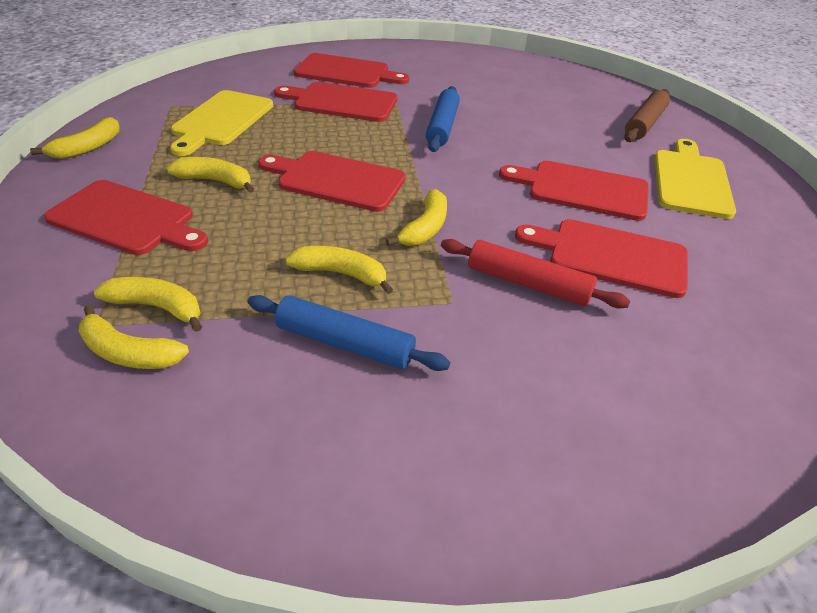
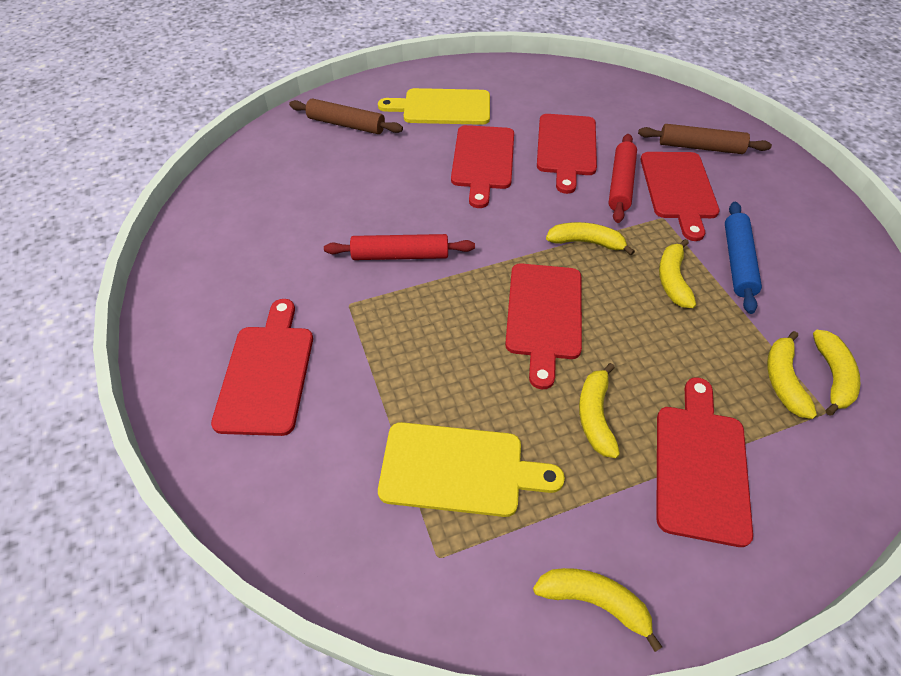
camera: 100 degrees left, 10 degrees up
(341, 102) = (366, 355): red cutting board -> red cutting board (679, 189)
(442, 127) = (400, 255): blue rolling pin -> red rolling pin
(621, 406) = (700, 147): none -> brown rolling pin

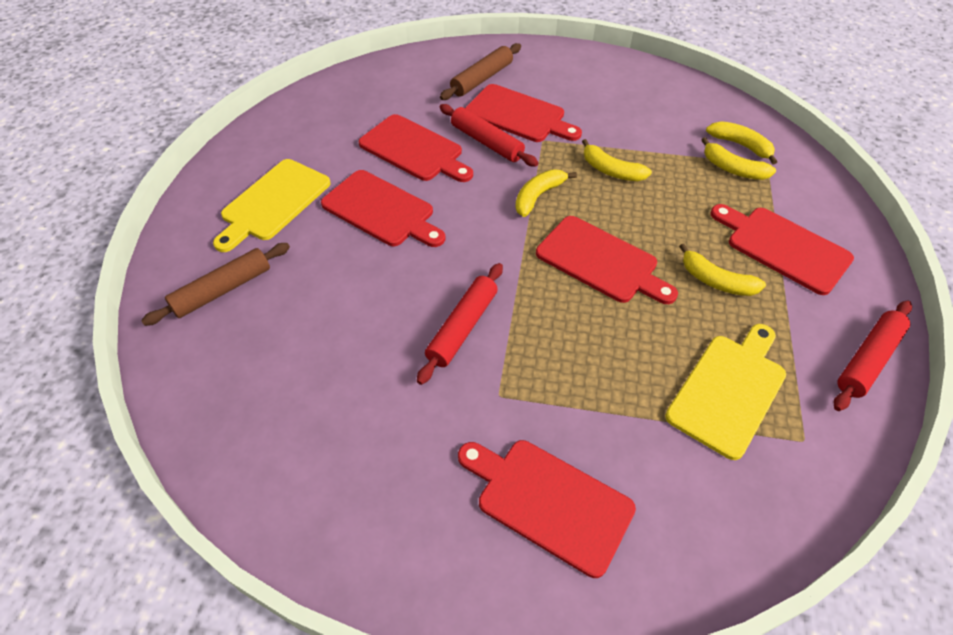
camera: 60 degrees left, 0 degrees up
(594, 601) = (868, 360): yellow banana -> red rolling pin
(737, 262) = (616, 129): blue rolling pin -> none

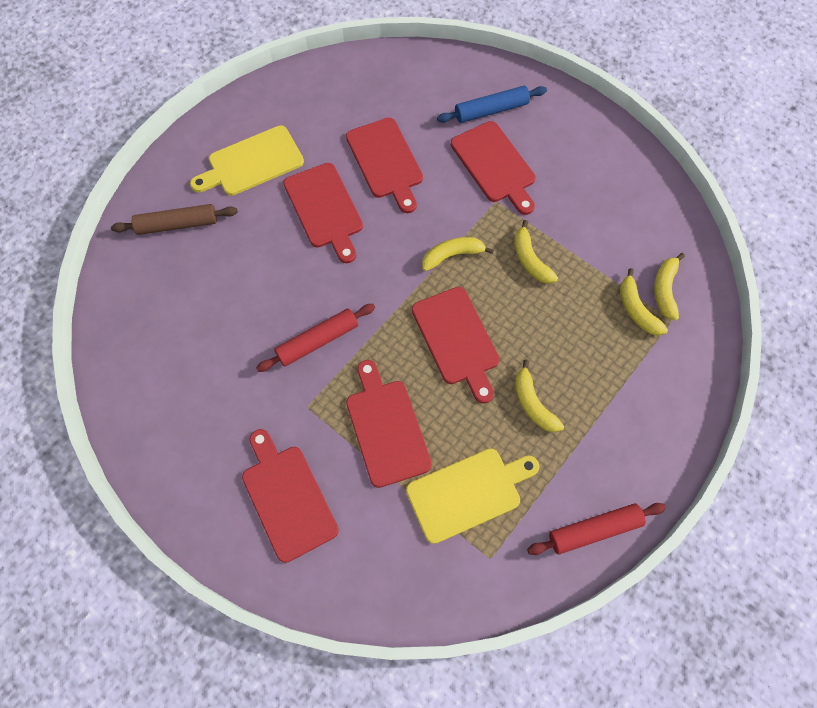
camera: 30 degrees right, 15 degrees up
(481, 79) = (491, 110): brown rolling pin -> blue rolling pin
(487, 142) = (448, 181): red rolling pin -> none
(741, 145) = (665, 290): yellow banana -> yellow banana turned 150 degrees counterclockwise
(783, 247) = (613, 404): red cutting board -> red cutting board (386, 428)

